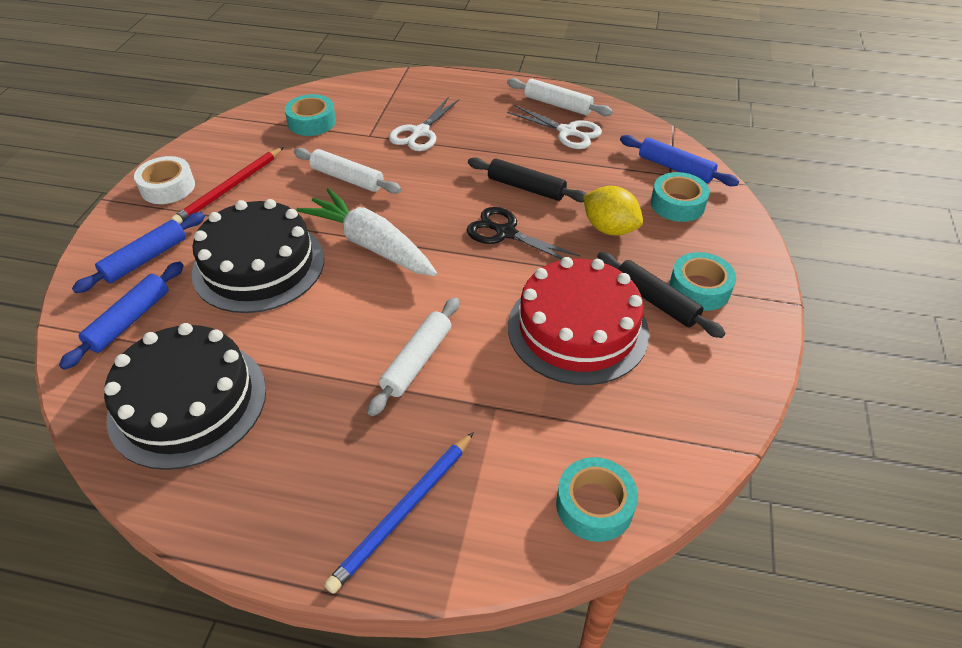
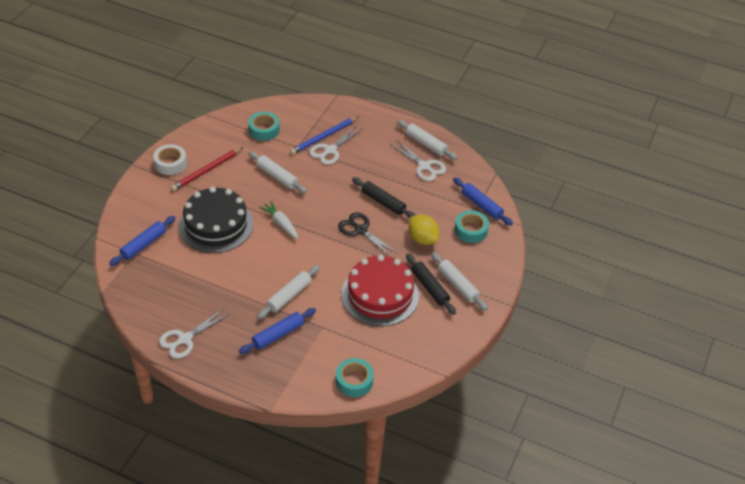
camera: 10 degrees right, 0 degrees up
(145, 259) = (154, 209): blue rolling pin -> blue rolling pin (278, 334)
(188, 402) = (170, 294): black cake -> none
(229, 488) = (185, 339): none -> white scissors
(370, 244) = (281, 223): white carrot -> white carrot, size x0.57
(404, 511) = (264, 366): blue pencil -> blue pencil (324, 137)
(699, 288) = (458, 285): turquoise tape -> white rolling pin

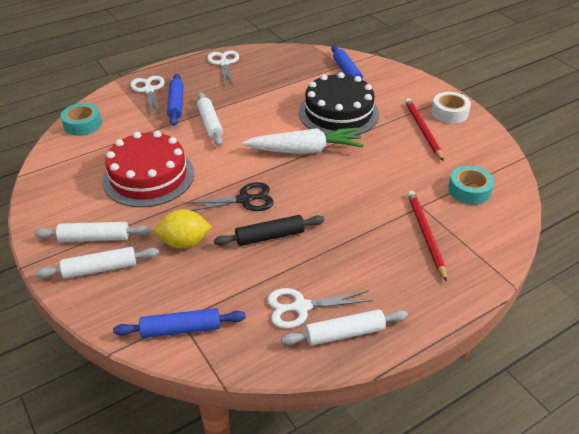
camera: 125 degrees right, 5 degrees down
(277, 176) = (379, 172): white rolling pin -> white rolling pin (100, 269)
(281, 223) = (305, 150): white carrot -> white carrot, size x1.74
(324, 137) = (425, 235): blue pencil -> red pencil
(330, 150) = (396, 230): white scissors -> white scissors (149, 90)
(430, 287) = (117, 215): black rolling pin -> none
(471, 230) = (153, 293): turquoise tape -> none

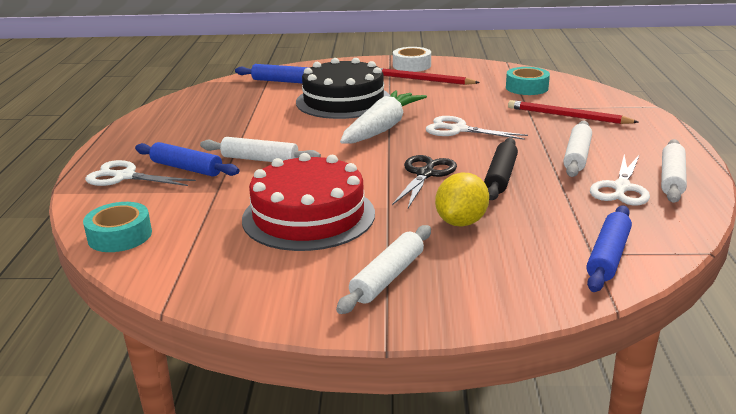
camera: 55 degrees left, 15 degrees down
(100, 269) = (454, 285): white rolling pin -> white rolling pin (577, 156)
(224, 63) = (154, 125): white scissors -> white scissors (458, 130)

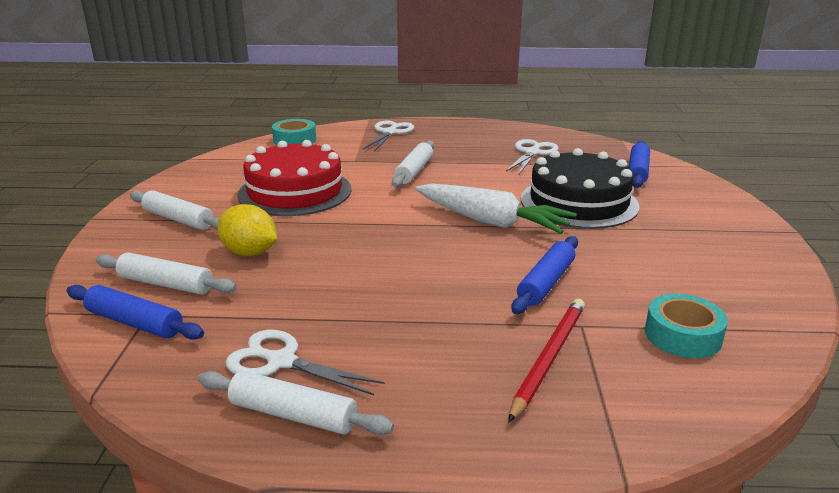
camera: 90 degrees right, 0 degrees up
(186, 168) = (401, 148): blue rolling pin -> blue rolling pin (546, 283)
(411, 65) = (748, 245): white tape -> none
(422, 80) = (682, 250): red pencil -> none
(425, 174) = (361, 240): black scissors -> none
(458, 130) = (488, 265): white scissors -> white scissors (532, 153)
(501, 176) = (343, 281): black rolling pin -> none
(577, 156) = (390, 343): white rolling pin -> white rolling pin (166, 284)

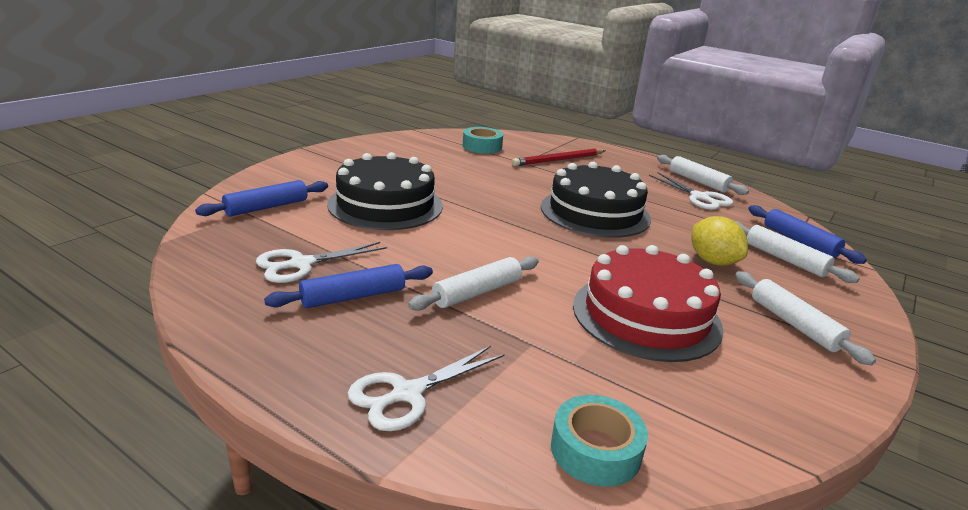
camera: 150 degrees left, 0 degrees up
(400, 269) = (595, 212): none -> black cake
(492, 222) = (483, 216): white carrot -> none
(546, 283) = (510, 178): blue rolling pin -> blue rolling pin (353, 296)

